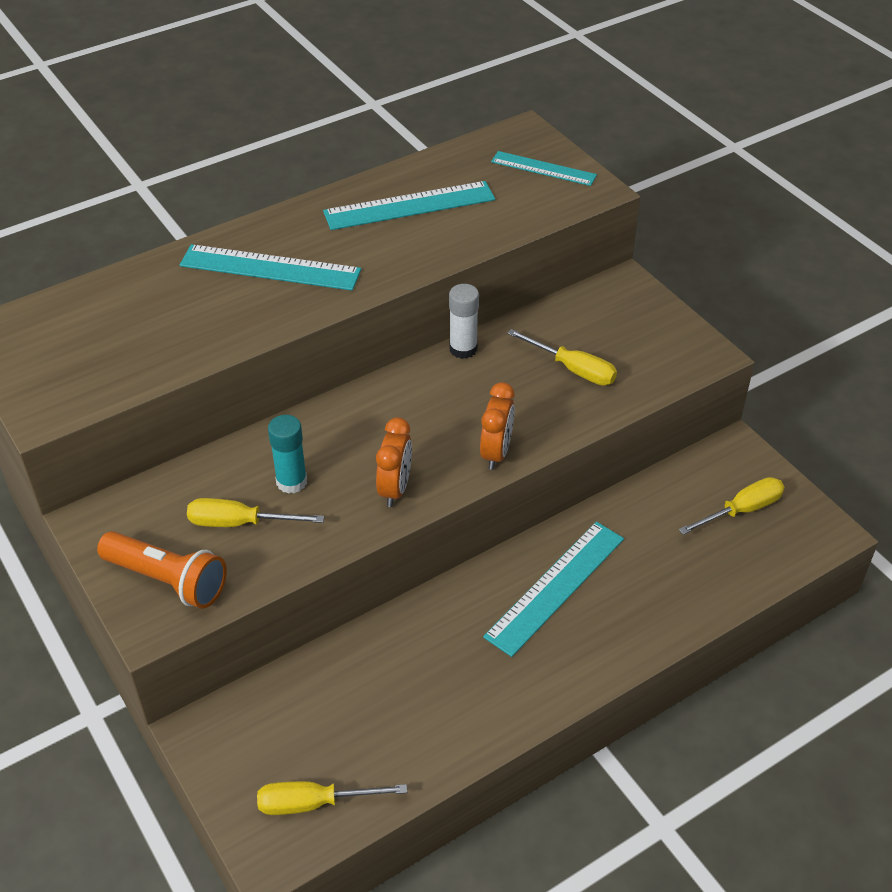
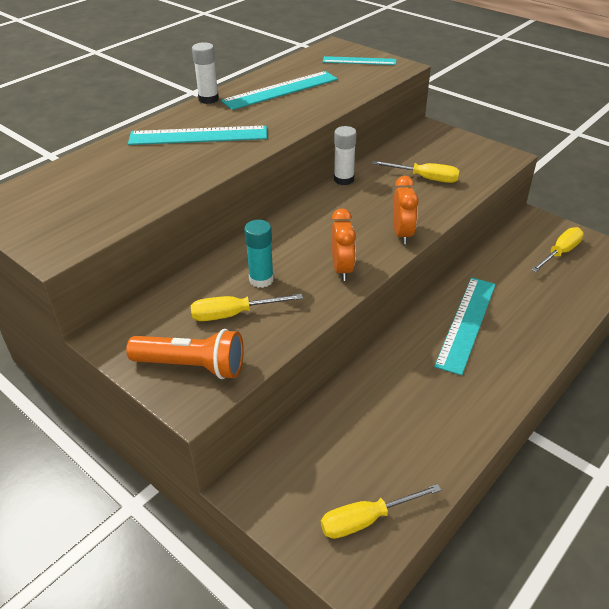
camera: 15 degrees left, 5 degrees down
(309, 205) = (208, 99): none -> white glue stick

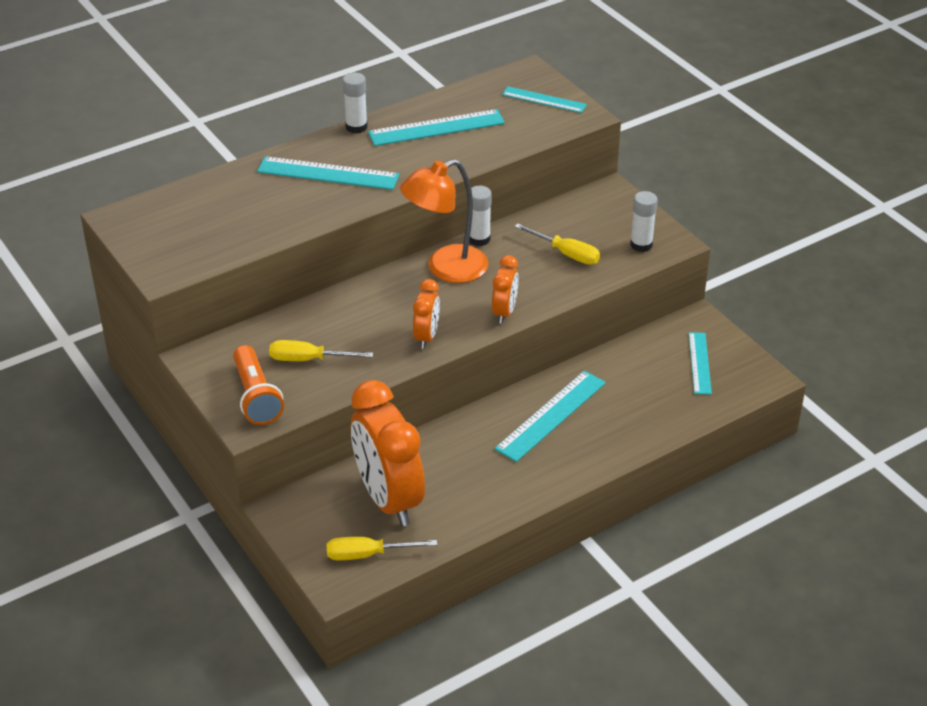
camera: 15 degrees right, 0 degrees up
(192, 366) = (256, 397): orange flashlight -> orange flashlight turned 45 degrees clockwise
(261, 279) = (347, 332): turquoise glue stick -> none
(327, 207) = (446, 268): none -> orange lamp
(358, 445) = (388, 499): none -> orange clock
(482, 162) = (641, 245): none -> white glue stick
(560, 253) = (699, 363): yellow screwdriver -> turquoise ruler

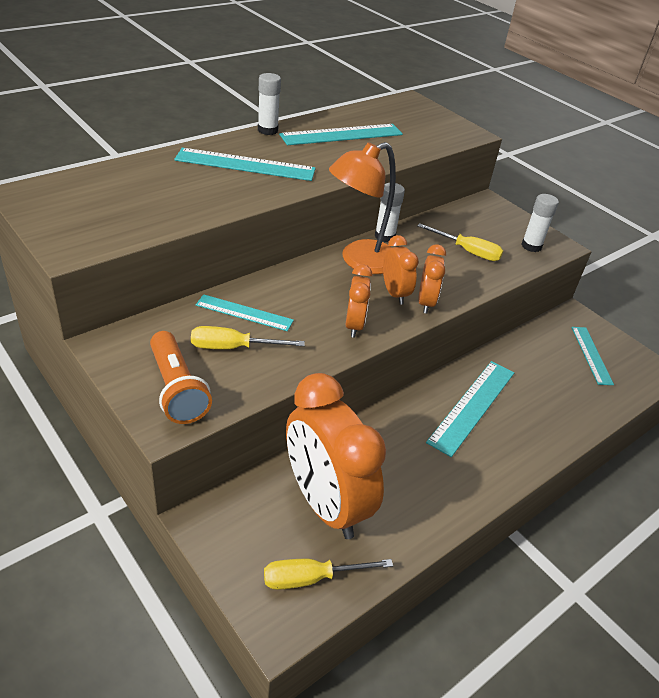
camera: 10 degrees left, 0 degrees up
(474, 303) = (395, 293): none -> orange clock
(544, 100) = (431, 120): turquoise ruler -> turquoise ruler (244, 313)

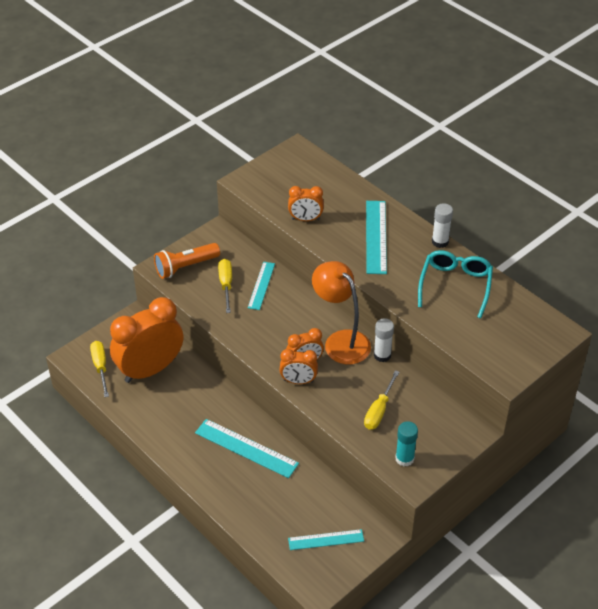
camera: 90 degrees right, 5 degrees up
(342, 135) = (455, 286): turquoise ruler -> turquoise glasses
(354, 325) = (261, 341): orange clock -> orange clock (305, 219)
(531, 246) = (404, 458): white glue stick -> turquoise glue stick

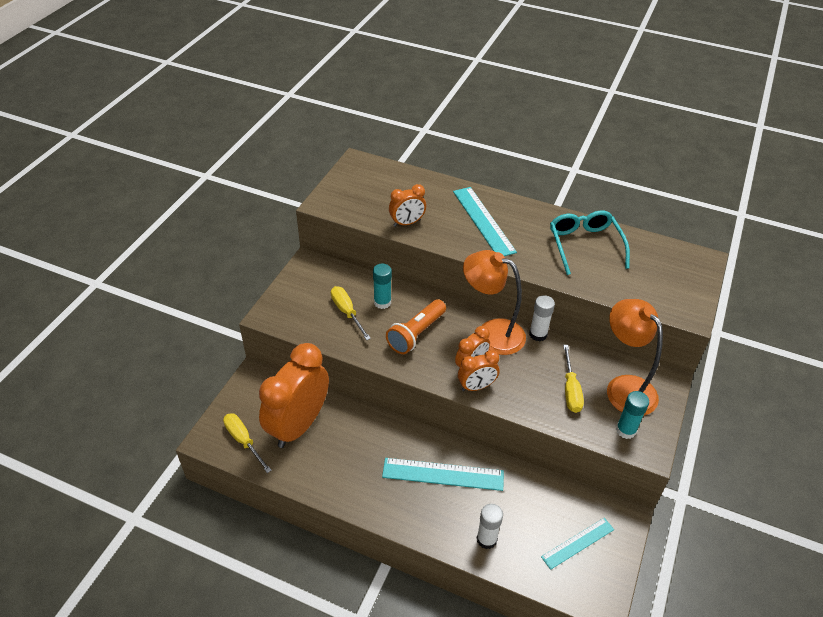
camera: 25 degrees left, 0 degrees up
(185, 267) = (295, 307): orange flashlight -> orange flashlight (416, 334)
(261, 285) = (382, 302): turquoise ruler -> turquoise glue stick
(429, 424) = (624, 387): none -> orange lamp
(440, 242) = (543, 210): white glue stick -> white glue stick (486, 539)

